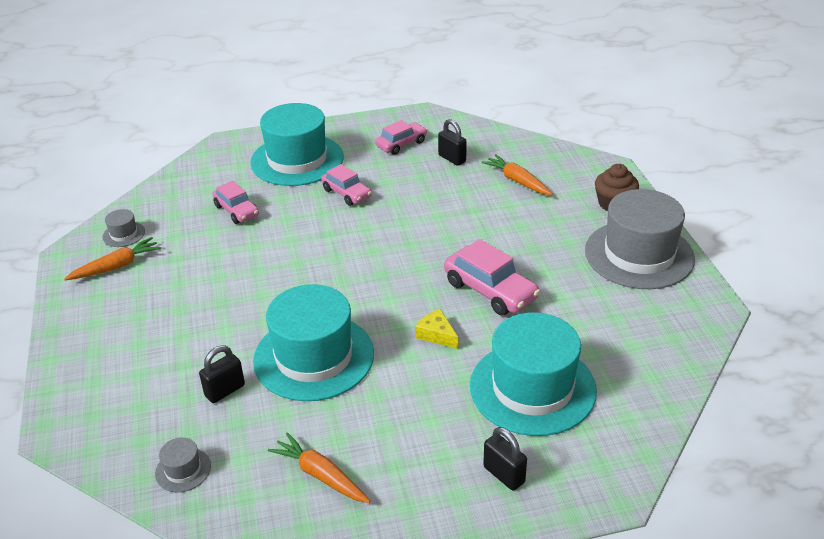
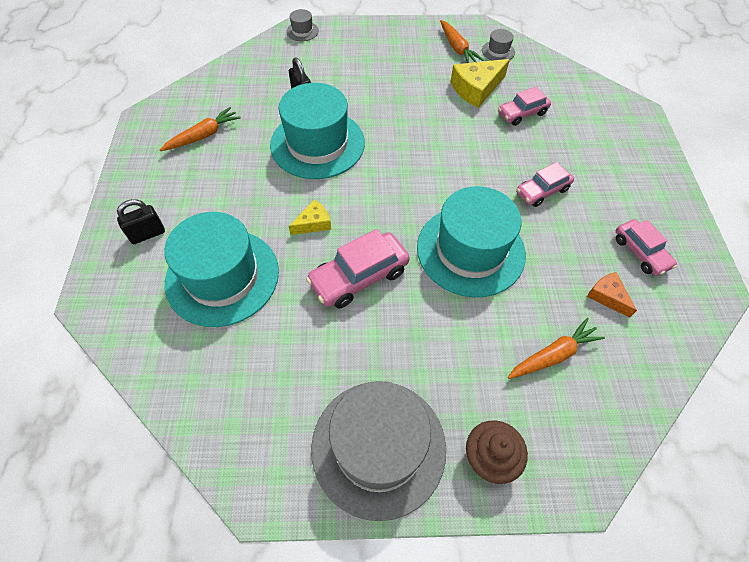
camera: 100 degrees right, 20 degrees up
(183, 470) = (242, 76): grey hat -> grey hat (302, 31)
(197, 244) = (476, 89): none -> yellow cheese
(297, 160) = (607, 160): turquoise hat -> turquoise hat (470, 250)
(452, 158) = (607, 296): black padlock -> orange cheese

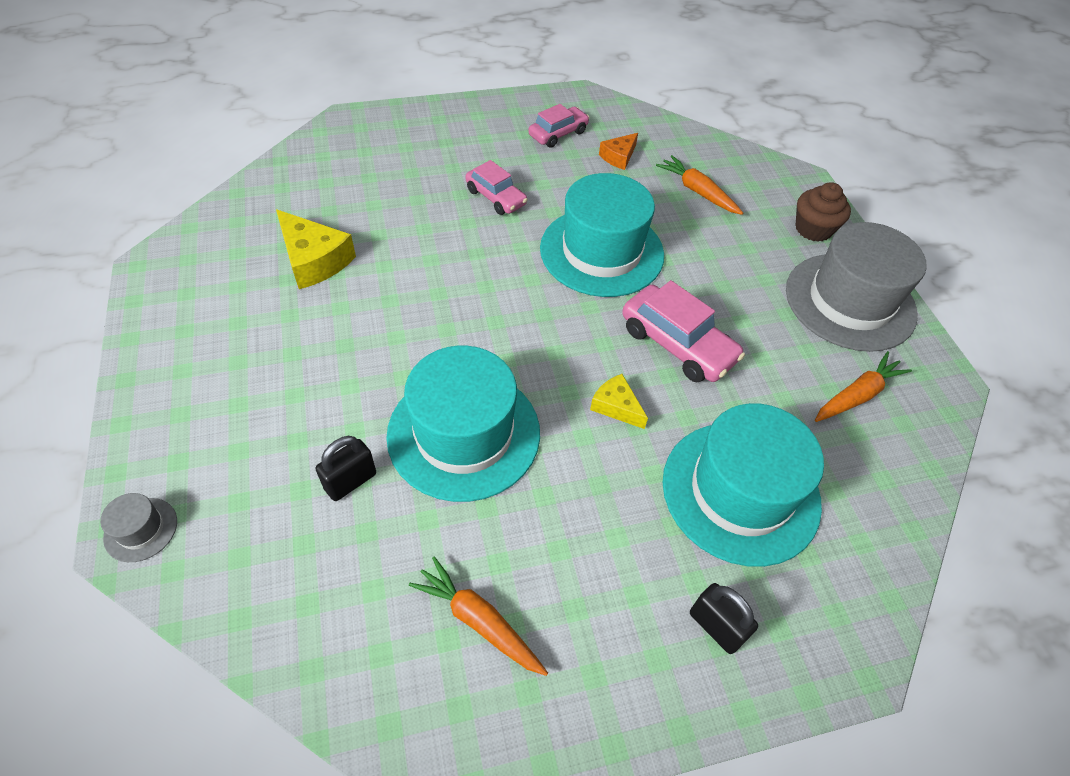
camera: 105 degrees left, 5 degrees down
(457, 48) = (211, 286): orange carrot -> orange carrot (857, 395)
(498, 51) = (221, 240): grey hat -> none
(522, 113) = (362, 214): pink car -> none

